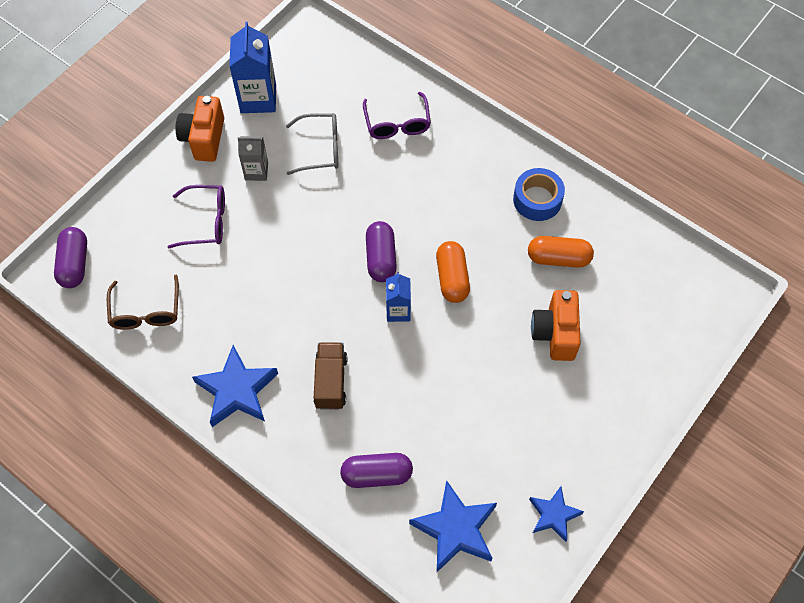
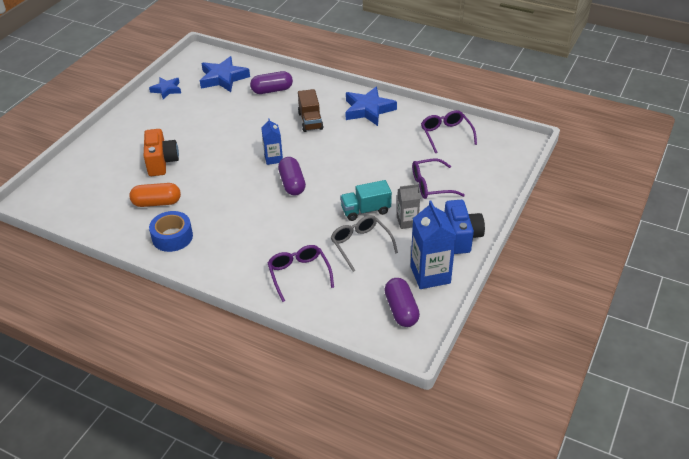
camera: 170 degrees right, 20 degrees down
(74, 264) = (510, 150): purple capsule -> purple capsule (401, 310)
(146, 311) = (446, 135): brown glasses -> purple glasses
(204, 139) = (461, 237): orange camera -> blue camera
(300, 197) = (365, 210): none -> turquoise truck
(320, 149) = (361, 245): grey glasses -> grey glasses turned 75 degrees clockwise
(452, 278) = (237, 180): orange capsule -> none

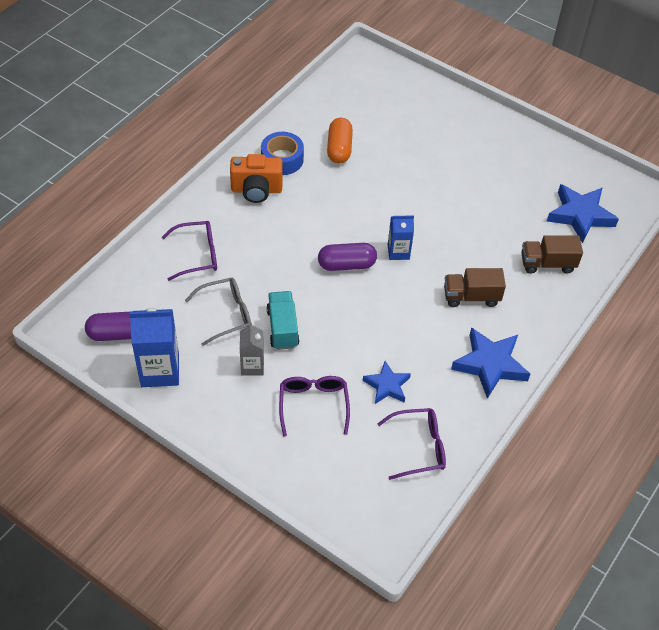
camera: 95 degrees right, 10 degrees up
(162, 162) = (408, 153): orange camera -> orange camera (256, 190)
(166, 90) = (556, 160): blue star -> blue star (387, 385)
(272, 90) = (547, 264): purple capsule -> brown truck
(461, 237) = (211, 416): blue camera -> none

